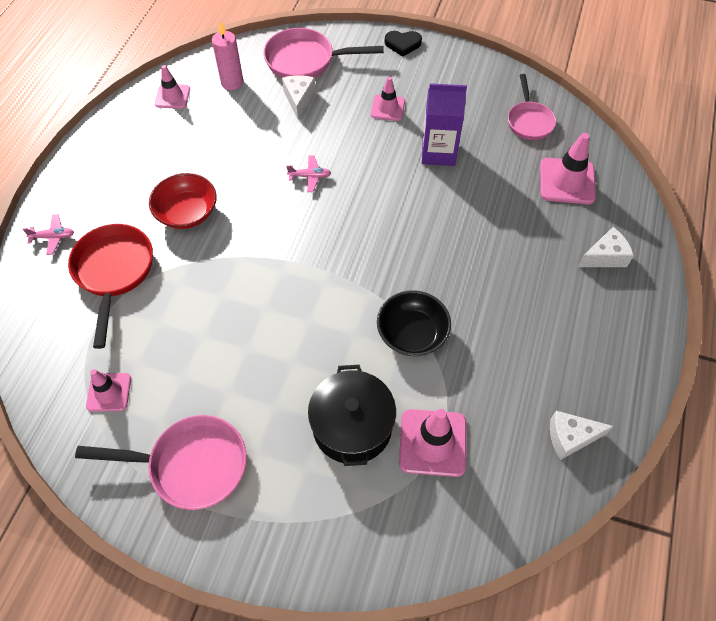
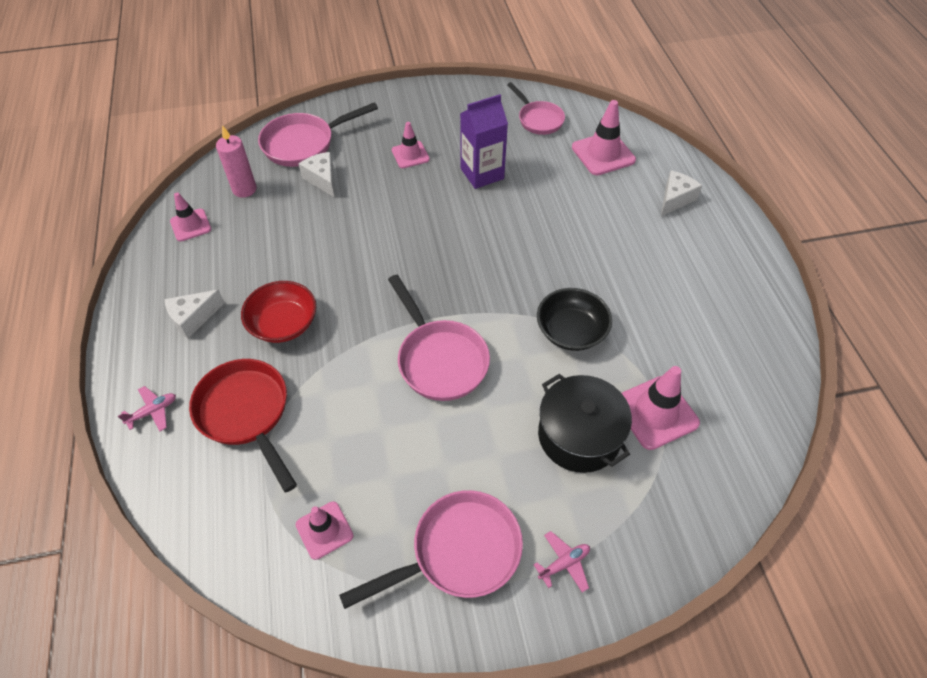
camera: 30 degrees left, 5 degrees down
(285, 302) = (439, 359): none -> pink pan
(310, 176) = (382, 241): pink plane -> pink plane (564, 563)
(403, 44) = (385, 98): black heart -> none
(570, 437) = (756, 350): white cheese -> white cheese (193, 318)

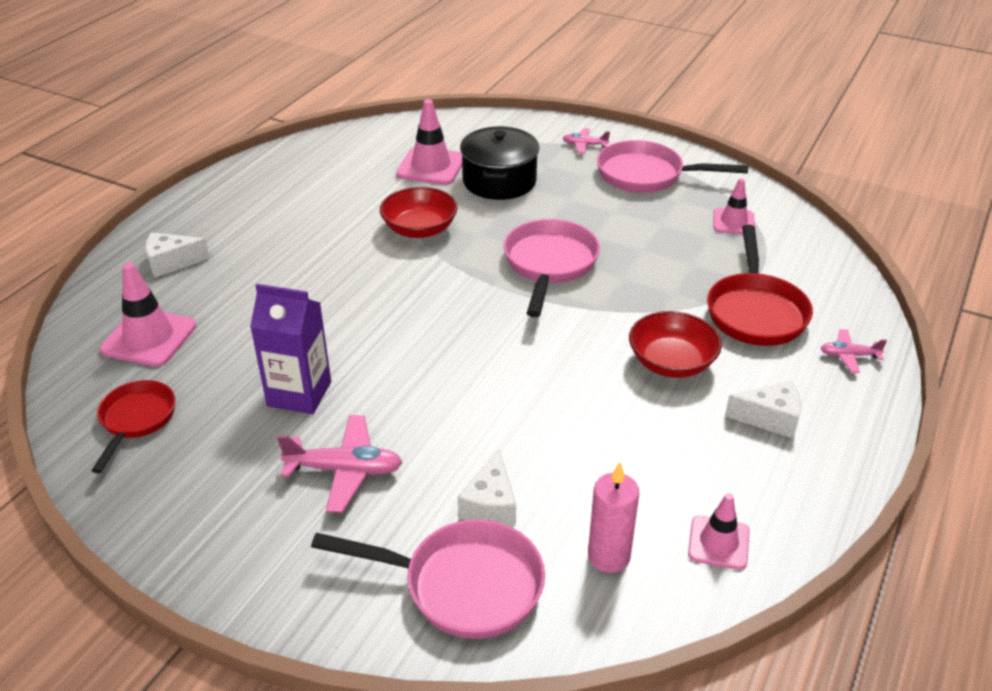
camera: 140 degrees left, 15 degrees down
(410, 155) = (345, 470): pink traffic cone -> pink plane
(538, 119) = (136, 420): pink pan -> red pan
(571, 331) = (419, 229): black bowl -> red bowl

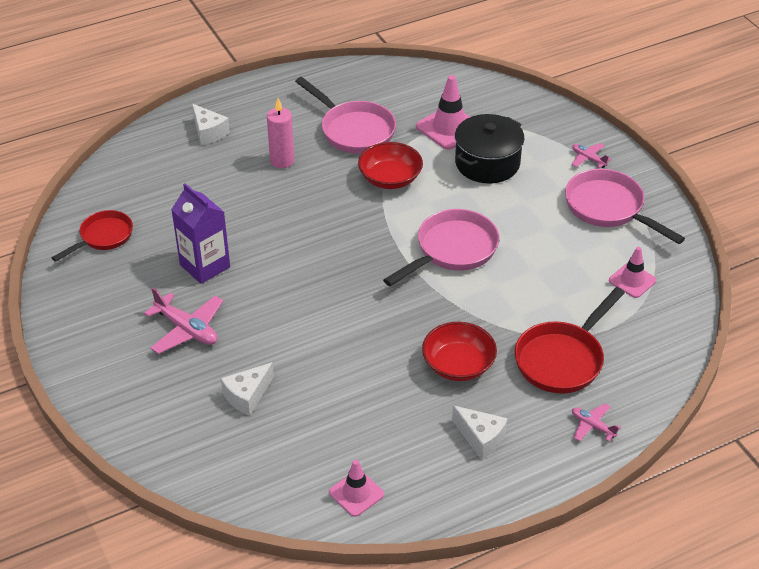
camera: 35 degrees right, 5 degrees up
(149, 338) = (152, 183): pink traffic cone -> none
(171, 262) = (208, 132): white cheese -> white cheese turned 150 degrees counterclockwise
(463, 585) = (188, 432): pink pan -> pink pan (354, 130)
(608, 556) = (283, 463): pink candle -> pink candle (282, 161)

